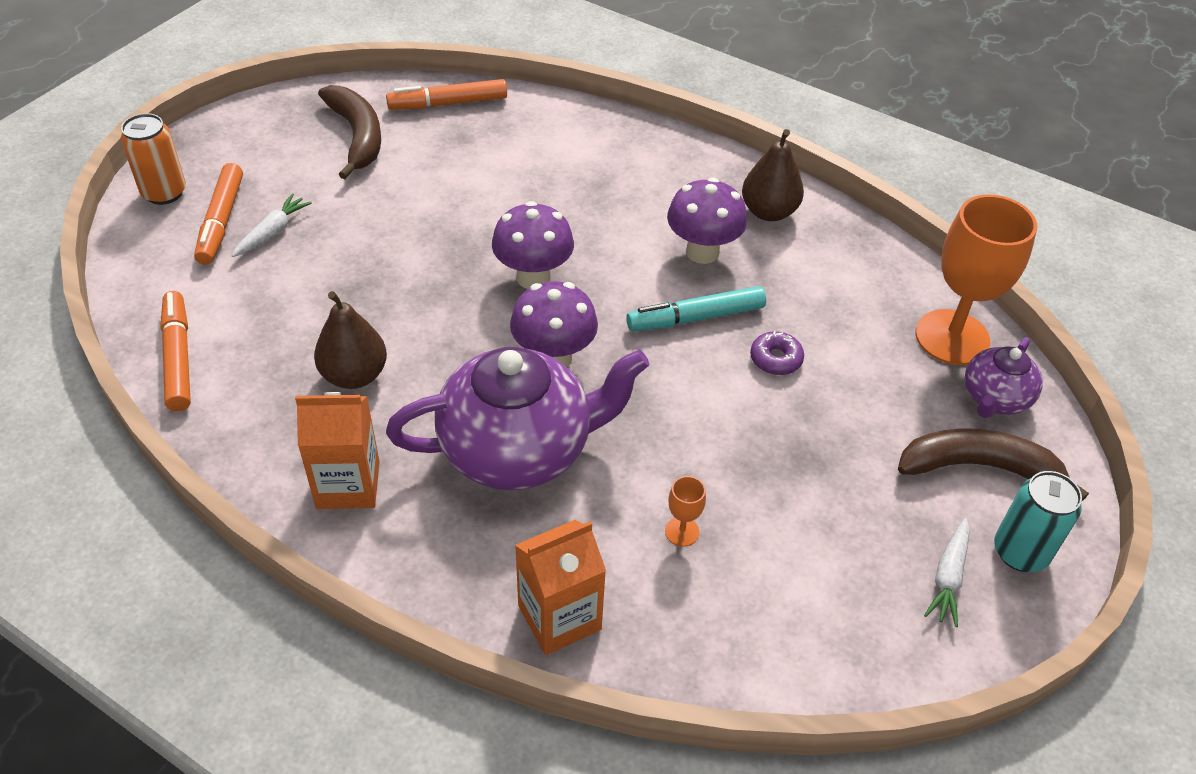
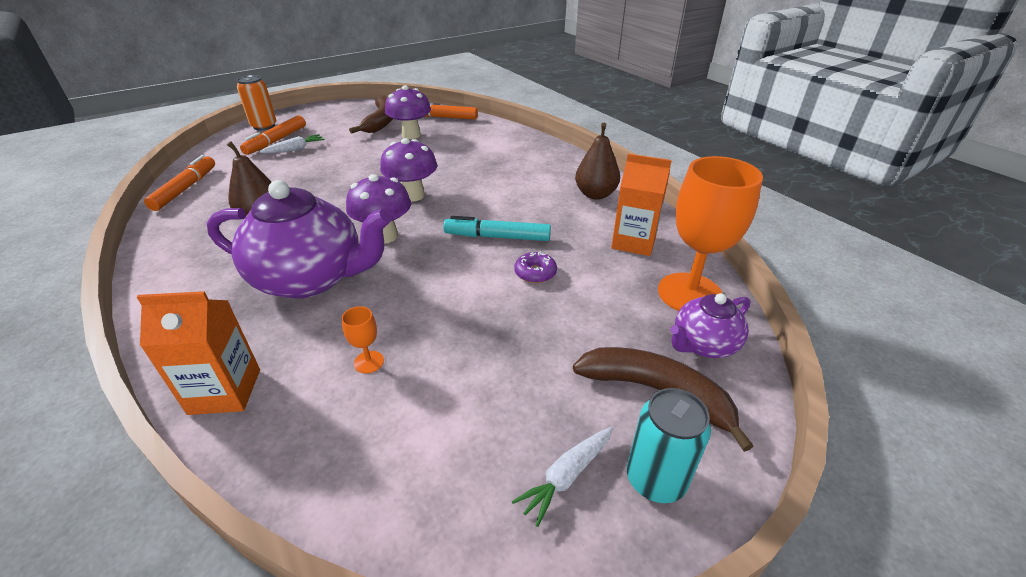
camera: 25 degrees right, 10 degrees down
(348, 485) = (193, 269): orange carton -> orange carton (633, 242)
(702, 252) = (532, 205): purple mushroom -> purple mushroom (411, 135)

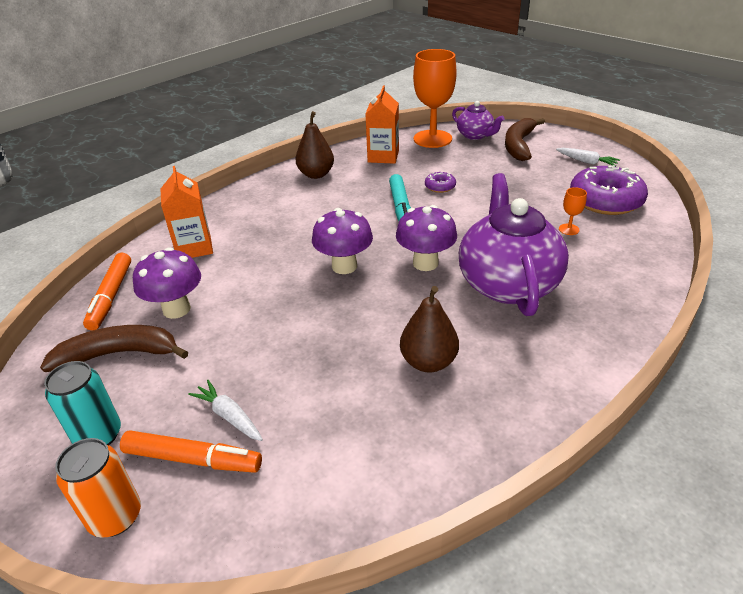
camera: 100 degrees left, 0 degrees up
(185, 189) = (386, 489): orange marker -> none
(225, 391) = (639, 277): orange carton -> orange carton (194, 247)
(416, 441) = (605, 200): none -> purple donut
(655, 479) = (569, 144): turquoise can -> turquoise can (98, 435)

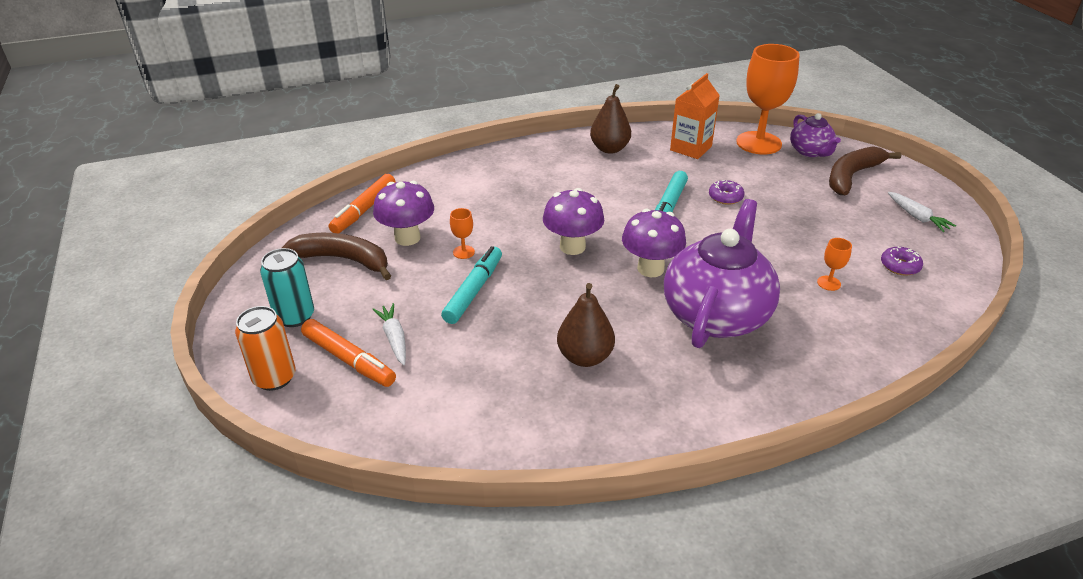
camera: 25 degrees right, 0 degrees up
(194, 247) = (454, 188): orange carton -> none
(244, 304) = (463, 252): none -> orange goblet
(280, 338) = (474, 291): none -> turquoise marker
(605, 200) = (900, 266): purple donut -> purple donut, size x0.46

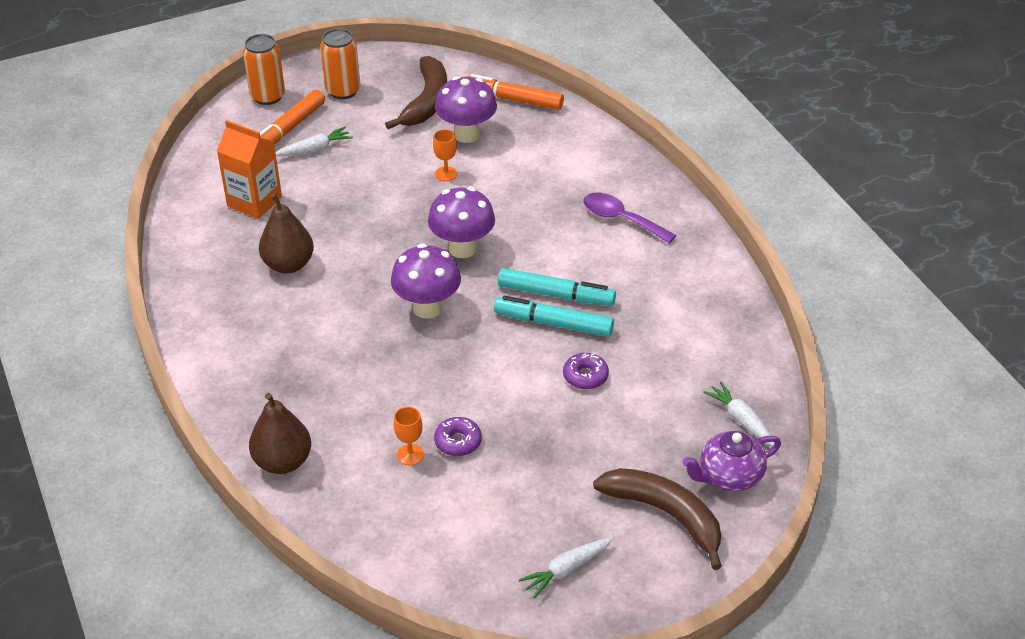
camera: 85 degrees right, 5 degrees up
(295, 316) = (343, 91): turquoise can -> orange can
(474, 291) = (383, 187): turquoise marker -> turquoise marker (556, 295)
(546, 170) = (621, 219): none -> purple spoon
(609, 149) = (686, 271): brown pear -> brown pear (283, 462)
(690, 148) = (707, 348): orange carton -> orange carton (254, 202)
(716, 314) = (351, 356): purple teapot -> none
(758, 143) = (741, 420): orange goblet -> white carrot
(900, 266) = (449, 528): purple donut -> purple donut (458, 442)

